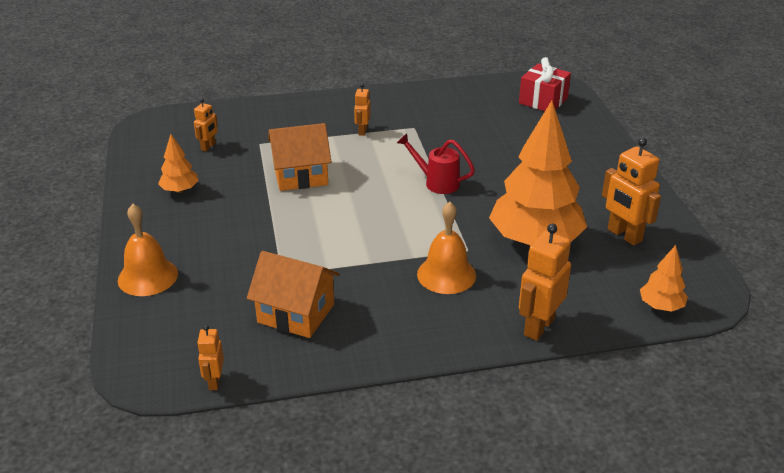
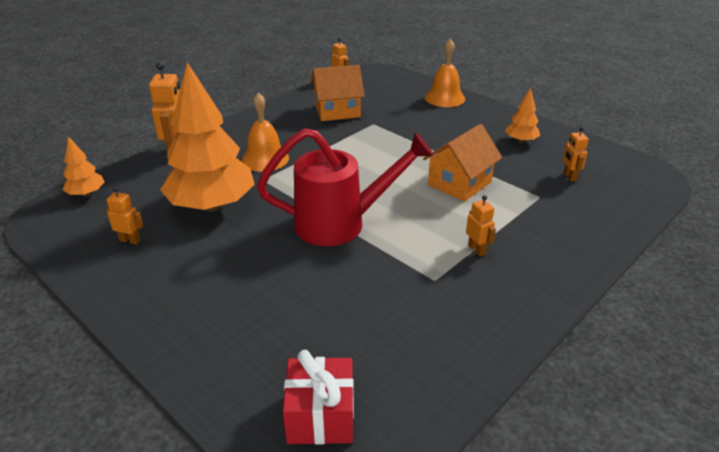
camera: 145 degrees right, 0 degrees up
(437, 182) = (341, 223): red watering can -> red watering can, size x1.88
(624, 235) = (130, 240): orange robot -> orange robot, size x0.56

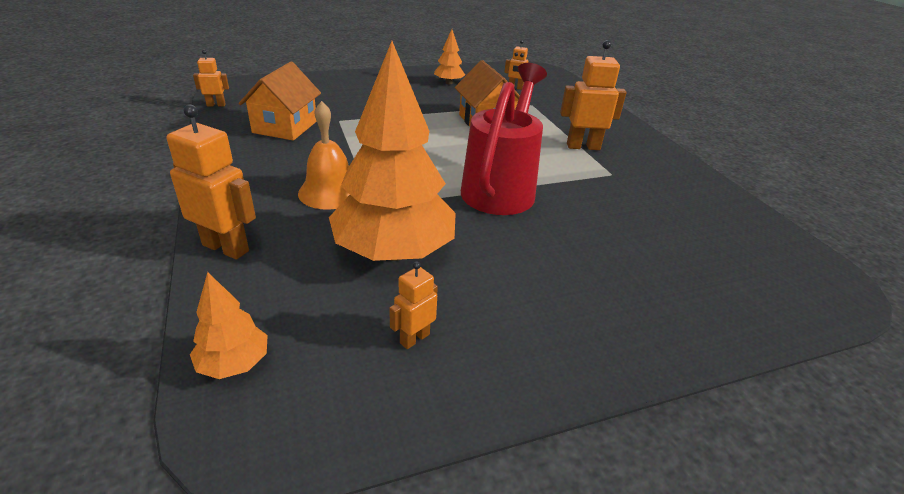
camera: 65 degrees left, 0 degrees up
(320, 416) = (767, 275): red gift -> none
(444, 98) = (339, 80): orange bell -> none
(477, 249) = (583, 146): orange robot -> orange robot, size x1.80

